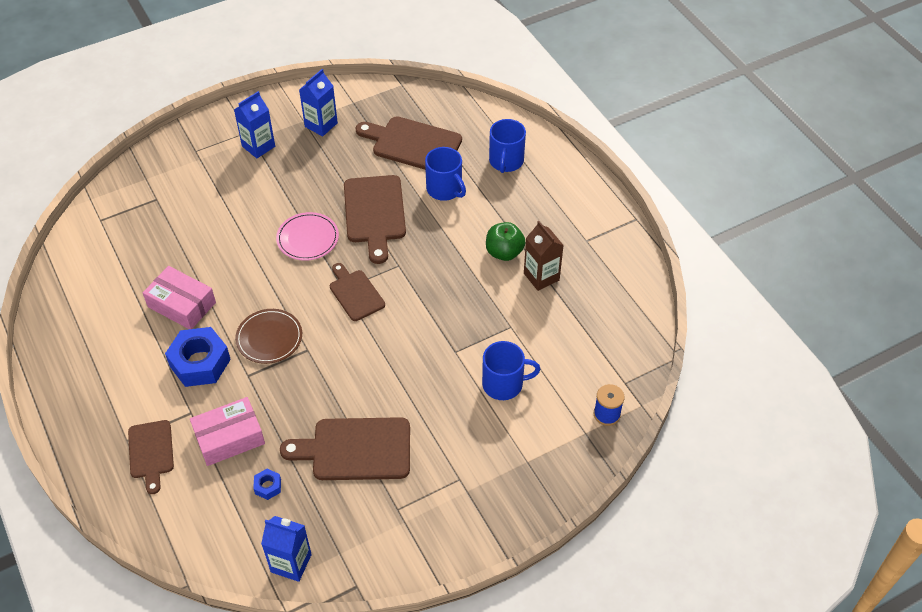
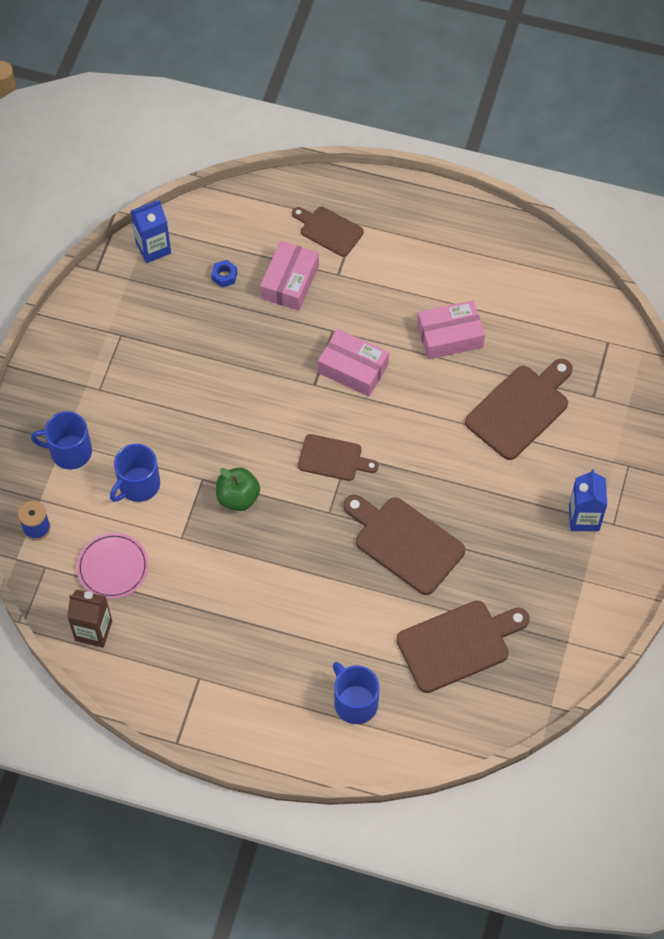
camera: 135 degrees right, 10 degrees up
(200, 363) = (377, 309): blue nut -> none
(269, 338) = (353, 369): brown plate -> pink box
(307, 238) = (429, 471): pink plate -> pink plate (113, 567)
(321, 125) = (562, 590): blue carton -> none
(355, 449) = (194, 347): brown cutting board -> brown cutting board (520, 409)
(445, 189) = (375, 621): blue mug -> blue mug (70, 451)
(504, 252) = (256, 602): green apple -> green apple (238, 497)
(541, 277) = (202, 606): brown carton -> brown carton (93, 631)

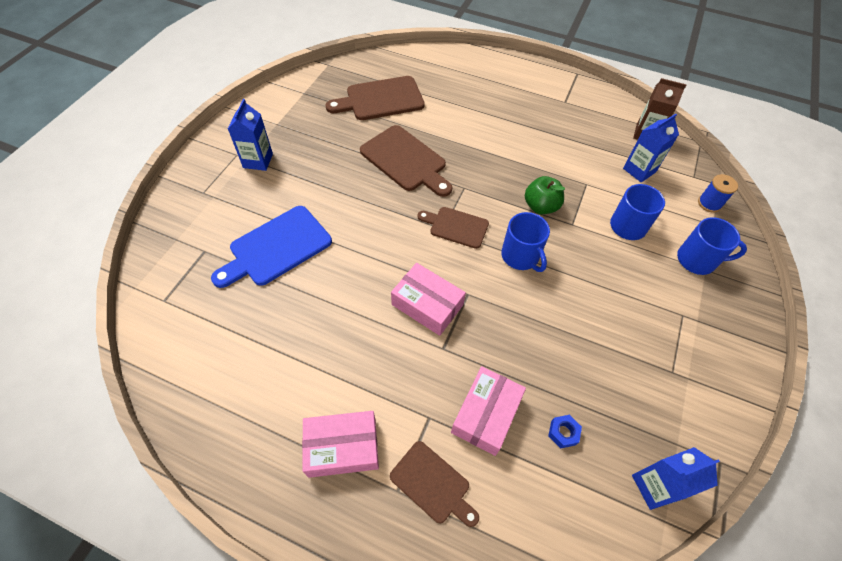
camera: 175 degrees left, 5 degrees down
(113, 567) = (639, 170): pink plate -> blue carton
(355, 702) = (458, 79): blue mug -> blue mug (520, 256)
(450, 336) = (321, 326): pink box -> pink box (342, 447)
(520, 409) = (276, 248): brown cutting board -> blue cutting board

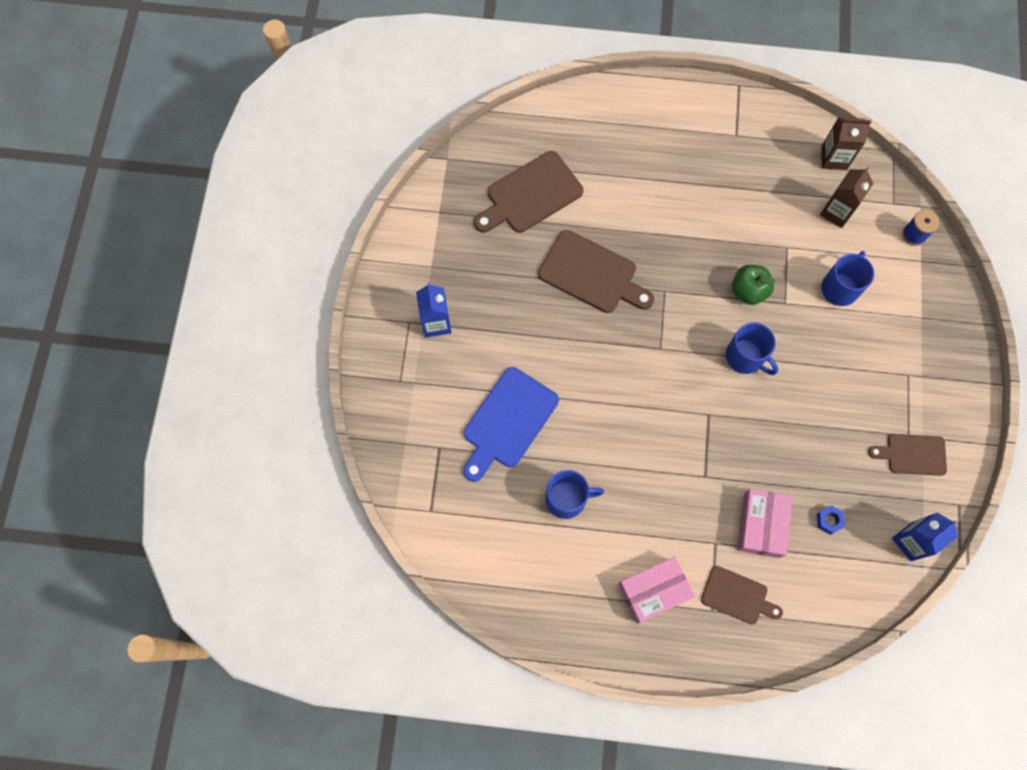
camera: 15 degrees left, 15 degrees up
(427, 305) = (675, 437): pink box -> none
(456, 226) = (672, 342): brown cutting board -> brown cutting board (912, 454)
(639, 170) = (836, 212): blue carton -> brown carton
(697, 260) = (912, 309): blue mug -> blue mug (567, 499)

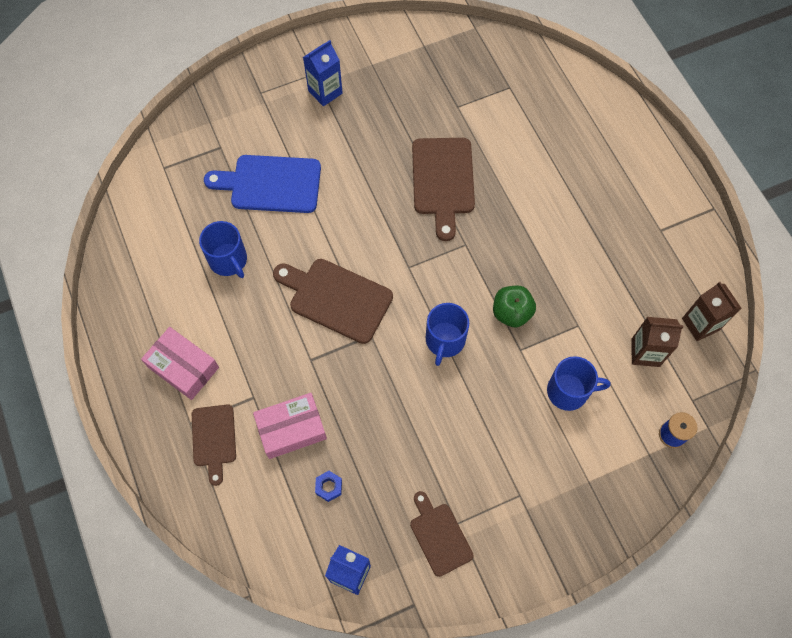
camera: 60 degrees right, 5 degrees down
(530, 195) = (484, 101): brown cutting board -> brown cutting board (336, 298)

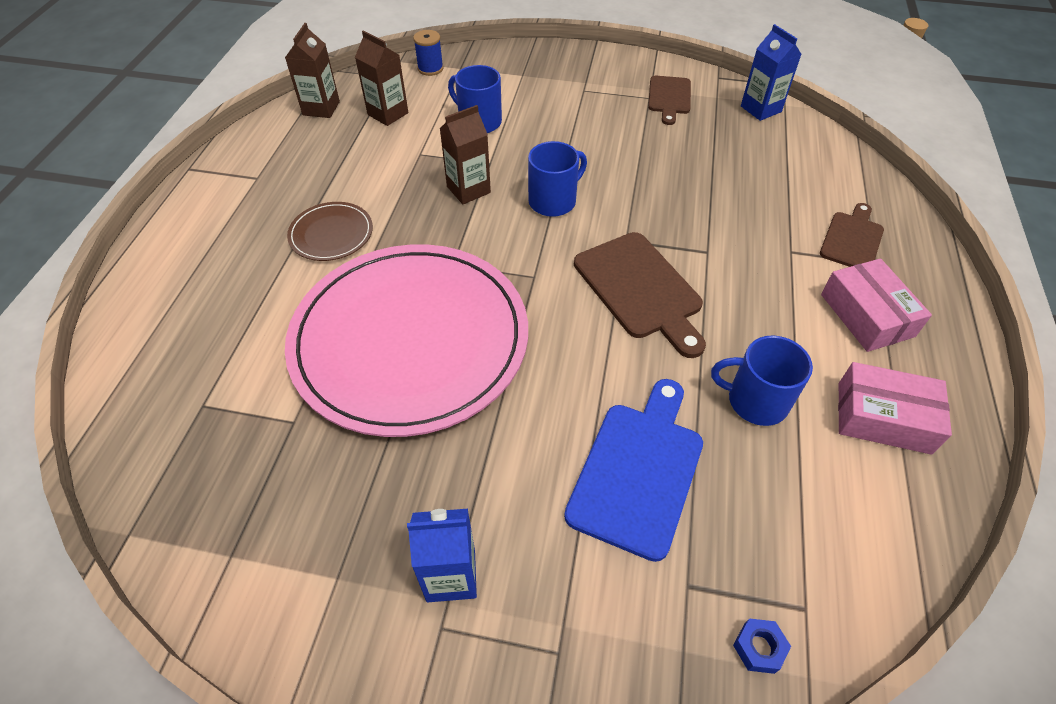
camera: 145 degrees left, 15 degrees down
(228, 260) = (756, 401): blue mug -> blue mug turned 75 degrees counterclockwise
(270, 184) = (638, 471): blue cutting board -> blue cutting board turned 105 degrees counterclockwise
(291, 429) = (761, 210): pink box -> pink box (883, 417)
(329, 487) = (747, 159): blue nut -> blue nut (759, 648)
(443, 181) = (410, 340): brown cutting board -> pink plate
(511, 313) = (468, 190): green apple -> brown carton
(561, 219) = (331, 234): none -> brown plate

